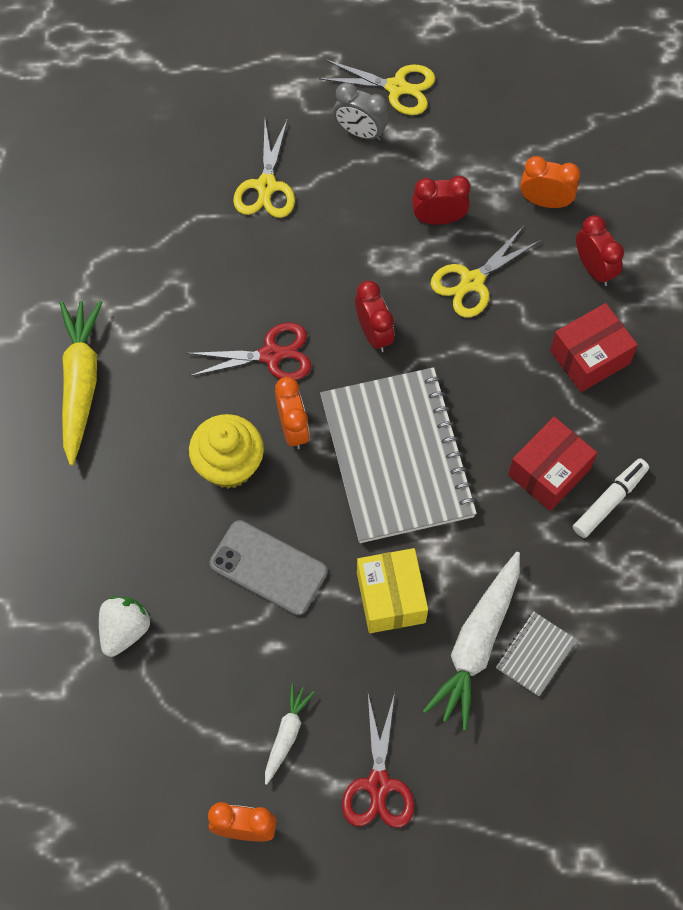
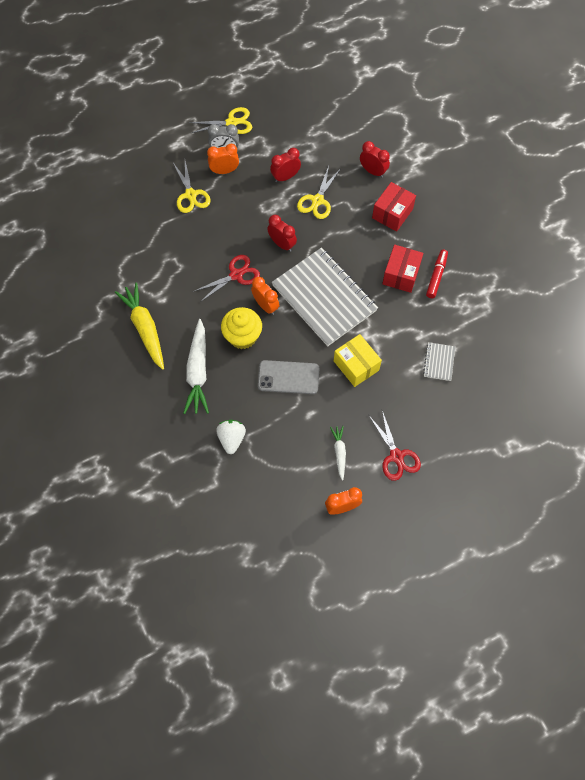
camera: 25 degrees left, 0 degrees up
(477, 644) = (409, 369): white carrot -> white carrot (198, 372)
(545, 201) = (333, 149): orange clock -> orange clock (224, 171)
(609, 501) = (436, 276): white marker -> red marker

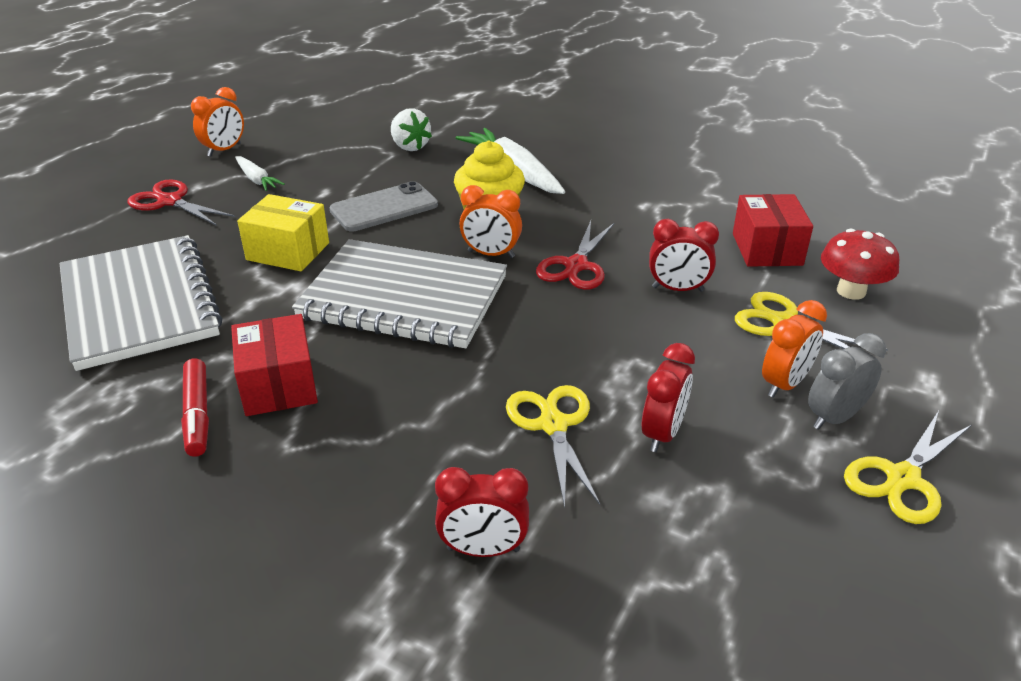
camera: 145 degrees right, 30 degrees down
(145, 194) = (851, 291): none -> red mushroom
(145, 328) = (627, 177): yellow carrot -> none
(282, 244) = (547, 330): red clock -> red clock (677, 289)
(392, 213) = (368, 481): red box -> red box (767, 249)
(439, 362) = (139, 304): grey notebook -> grey notebook, size x2.44

